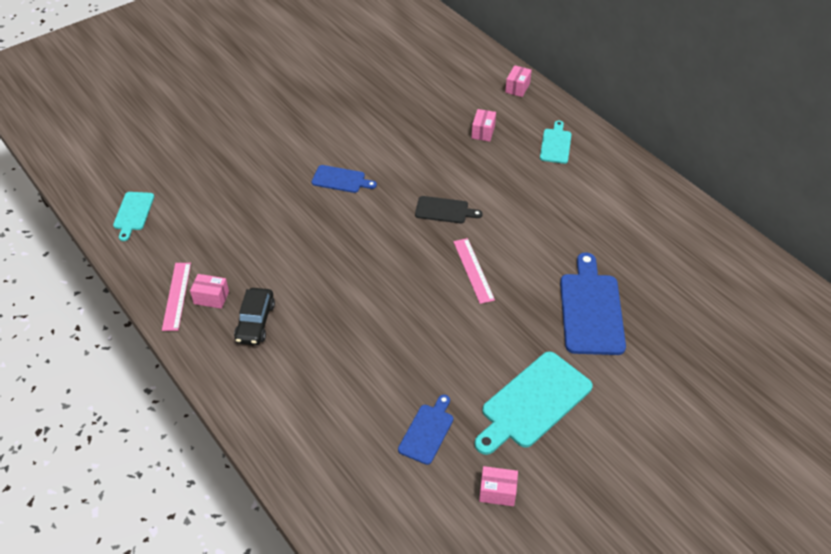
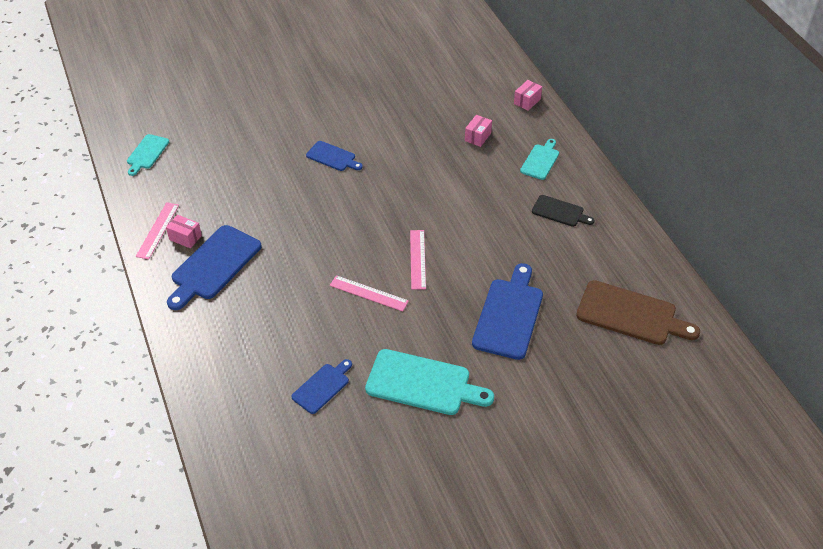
camera: 15 degrees right, 0 degrees up
(255, 322) = (214, 265): black car -> blue cutting board
(436, 317) = (368, 293): none -> pink ruler
(444, 210) = (413, 201): black cutting board -> black cutting board (560, 212)
(497, 492) = (361, 449): pink box -> none
(533, 403) = (423, 383): turquoise cutting board -> turquoise cutting board turned 135 degrees counterclockwise
(710, 283) = (631, 314): none -> brown cutting board

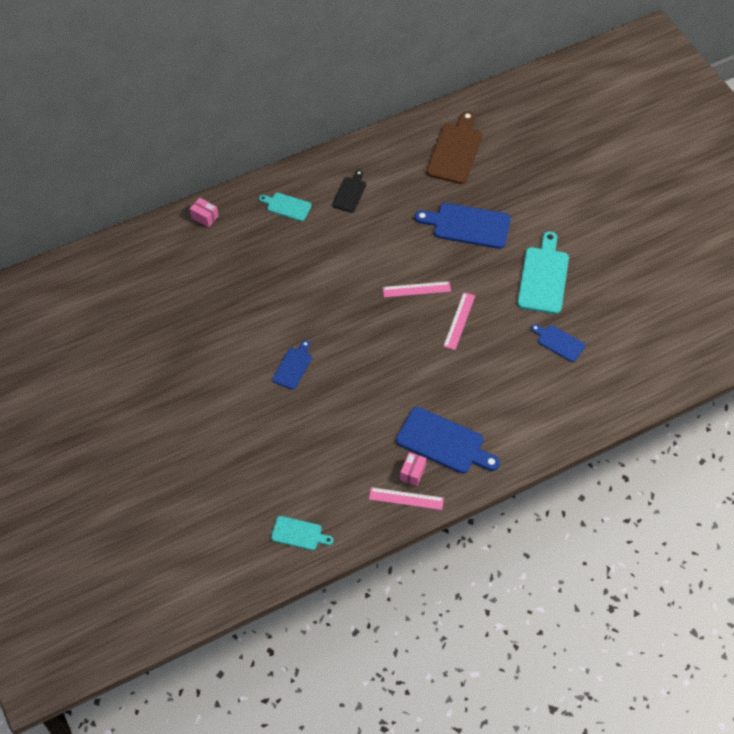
camera: 95 degrees left, 10 degrees up
(478, 137) = (257, 253): pink box -> none

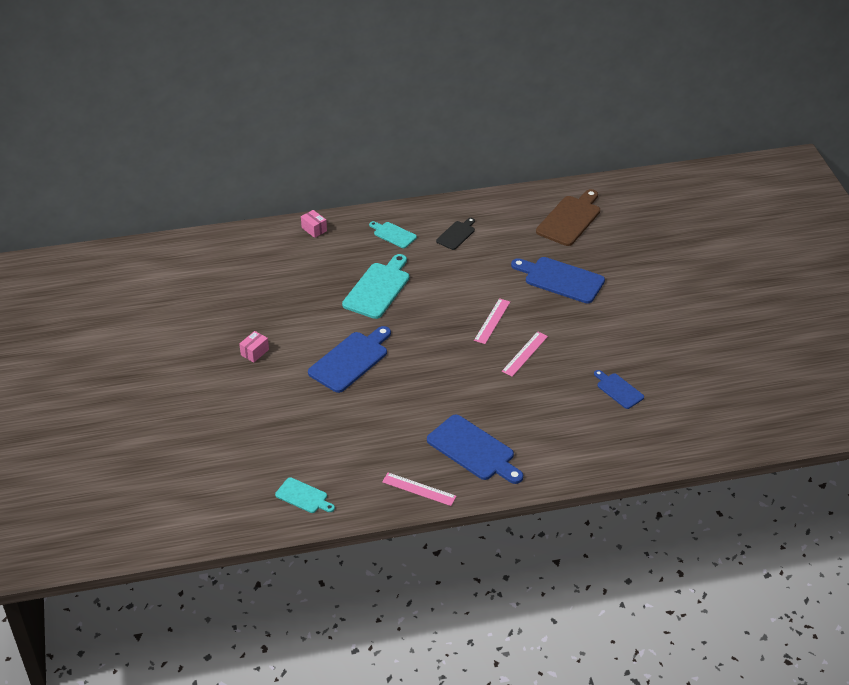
camera: 15 degrees right, 15 degrees down
(293, 366) = (350, 360): blue cutting board -> blue cutting board, size x1.77
(412, 473) = (433, 469): pink box -> pink box (254, 352)
(416, 289) = (492, 321): pink ruler -> pink ruler turned 75 degrees counterclockwise
(543, 277) = (621, 334): turquoise cutting board -> turquoise cutting board (378, 288)

